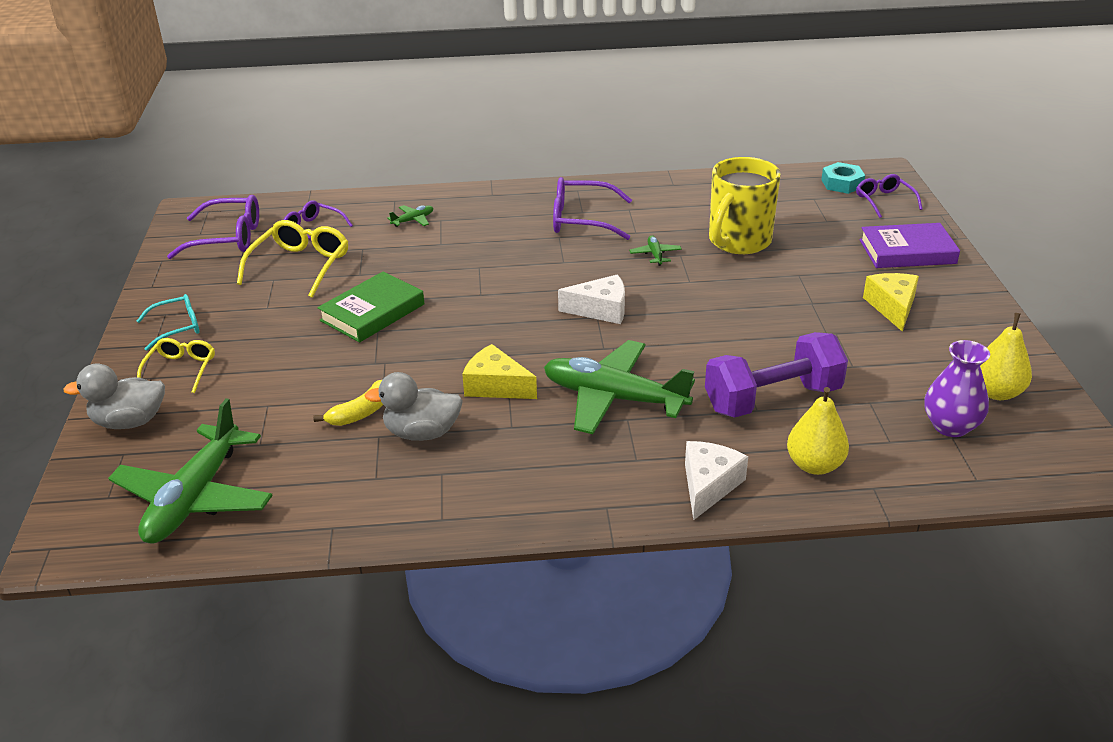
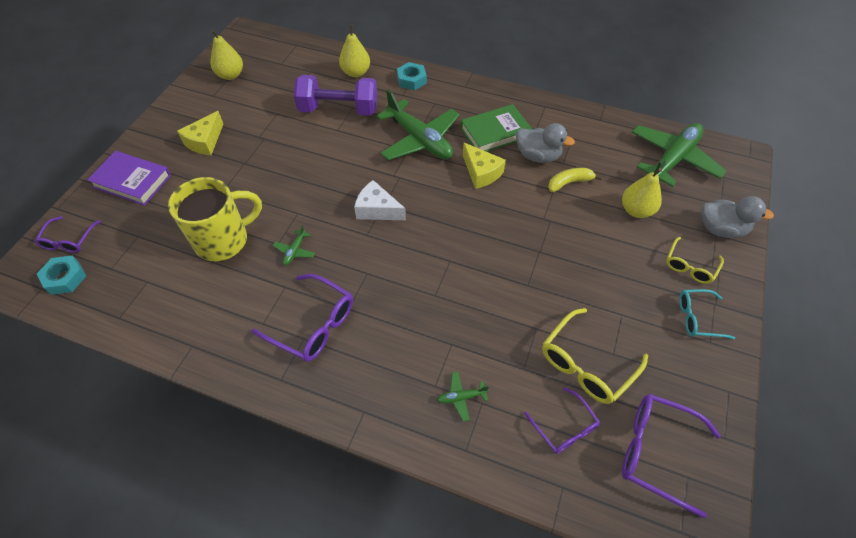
camera: 155 degrees left, 20 degrees up
(255, 408) = (636, 210): none -> yellow pear
(372, 312) = (538, 273): green book -> green book (495, 132)
(708, 485) = (411, 80): white cheese -> turquoise nut
(950, 426) = (274, 68): purple vase -> none

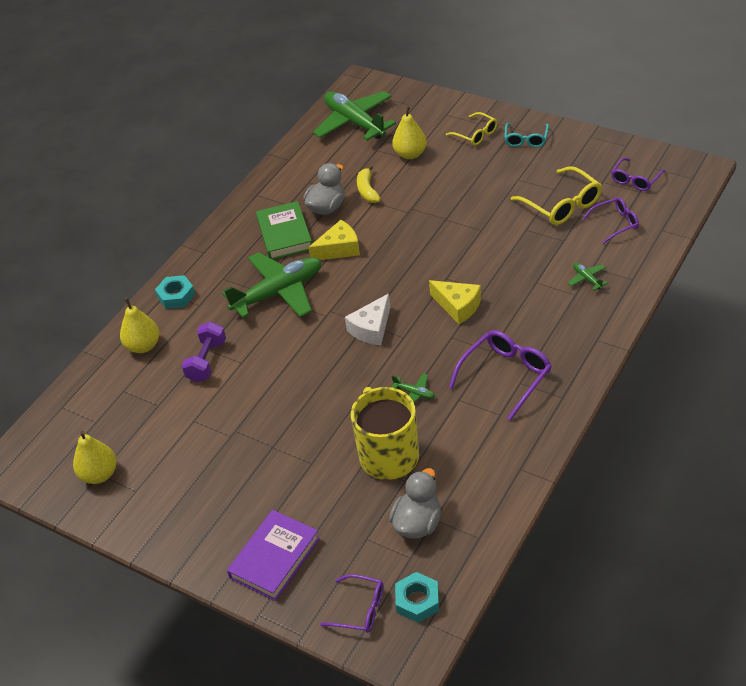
camera: 75 degrees left, 10 degrees down
(205, 141) = (223, 489): yellow cheese -> yellow cheese (458, 306)
(339, 109) = (206, 361): purple dumbbell -> purple dumbbell, size x0.64
(461, 397) = (587, 279): green plane -> green plane turned 150 degrees clockwise
(655, 451) = (635, 180): purple glasses -> purple glasses, size x0.63
(720, 229) = (440, 111): grey duck -> grey duck (418, 523)

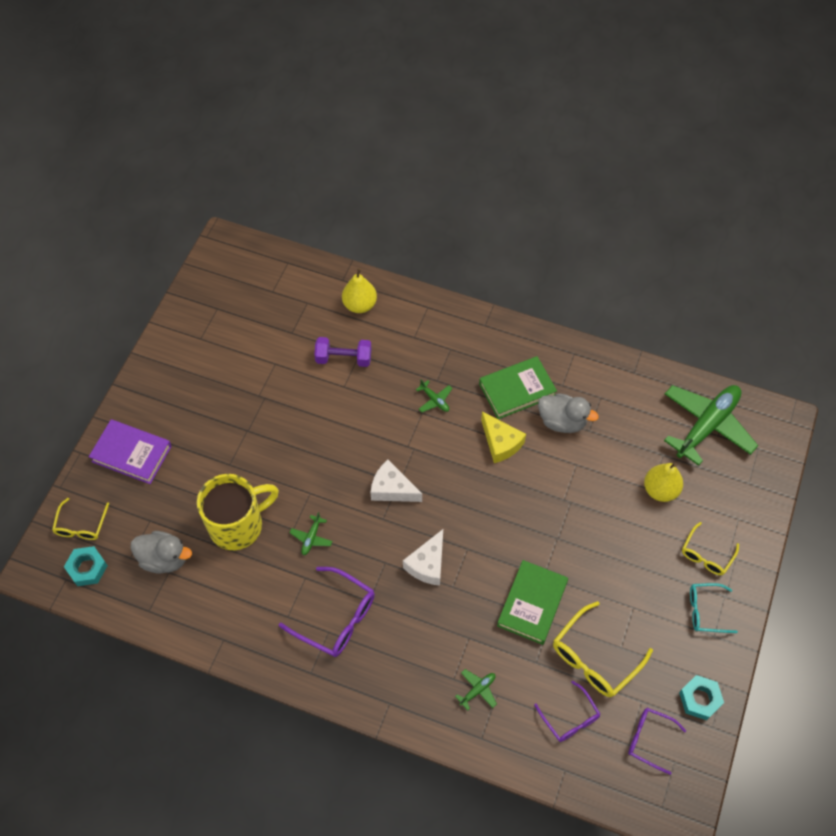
camera: 75 degrees right, 15 degrees up
(99, 474) = (216, 308): yellow pear -> none
(176, 296) = (424, 316): turquoise nut -> turquoise nut (700, 699)
(278, 292) = (434, 400): green plane -> green plane, size x0.40
(360, 609) = (81, 526): purple glasses -> yellow glasses
(367, 190) = (593, 455): yellow banana -> none
(458, 306) = (427, 564): yellow cheese -> white cheese
(507, 239) = (532, 604): none -> green book

